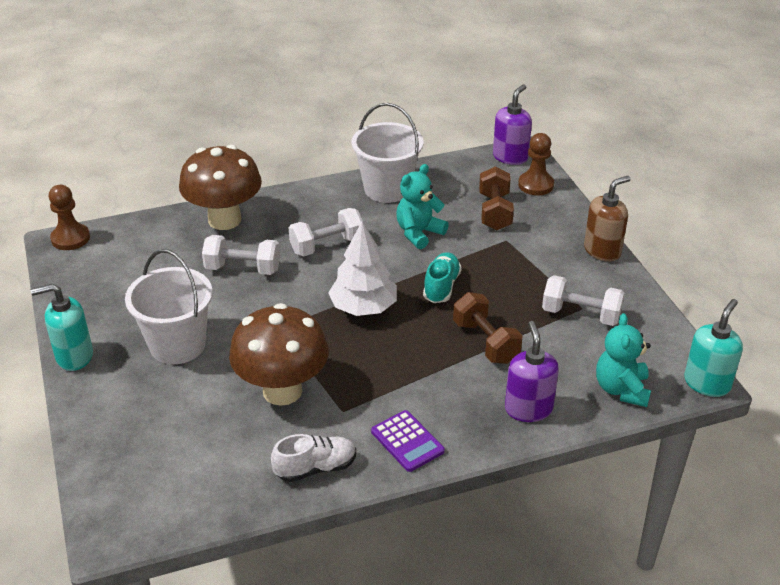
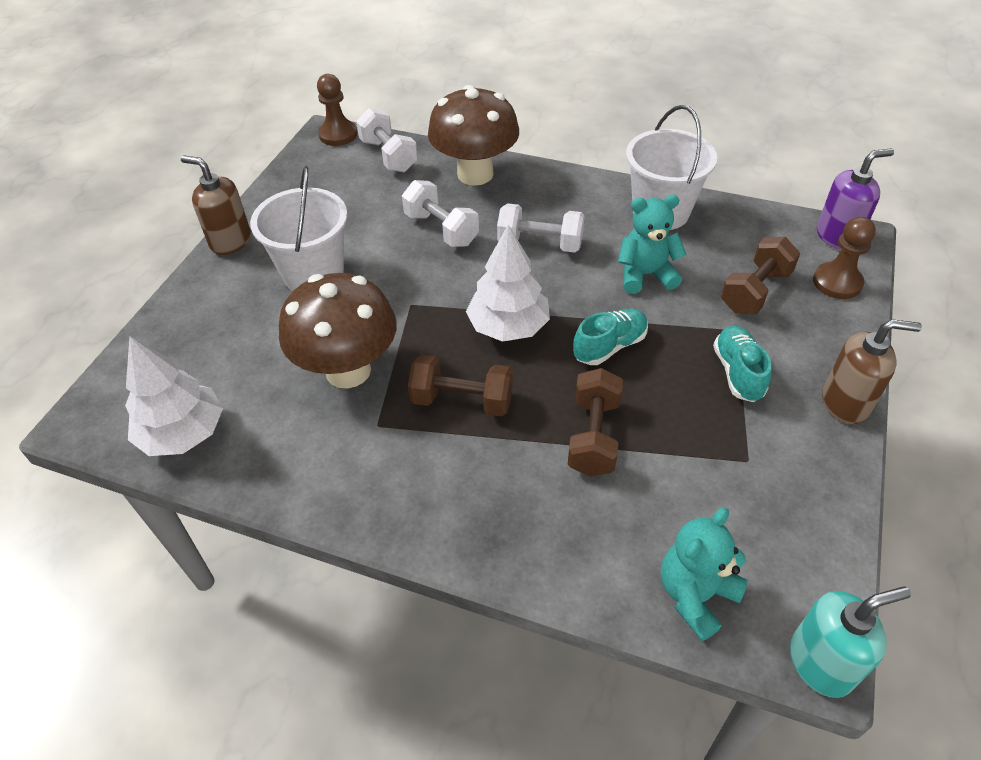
camera: 40 degrees right, 10 degrees up
(74, 356) = (230, 241): turquoise soap dispenser -> brown soap dispenser
(206, 494) = (183, 433): none -> white tree
(316, 468) = (292, 470): white shoe -> none
(383, 366) = (462, 400): none -> brown dumbbell
(407, 441) = (400, 499): purple calculator -> none
(528, 409) = (560, 546): purple soap dispenser -> none
(530, 263) = (737, 372): none -> turquoise shoe
(580, 314) = (738, 468): white dumbbell -> white dumbbell (388, 156)

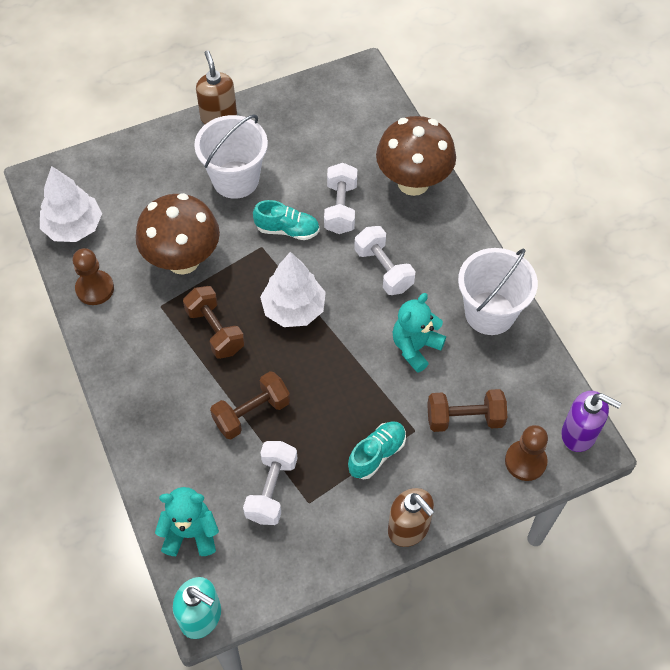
camera: 45 degrees right, 10 degrees up
(338, 134) = (369, 78): brown pawn -> brown pawn (95, 289)
(388, 156) = (379, 122): white dumbbell -> white dumbbell (271, 490)
(610, 346) = (330, 372): turquoise shoe -> turquoise shoe (287, 230)
(645, 275) = (415, 347): turquoise teddy bear -> turquoise teddy bear turned 90 degrees counterclockwise

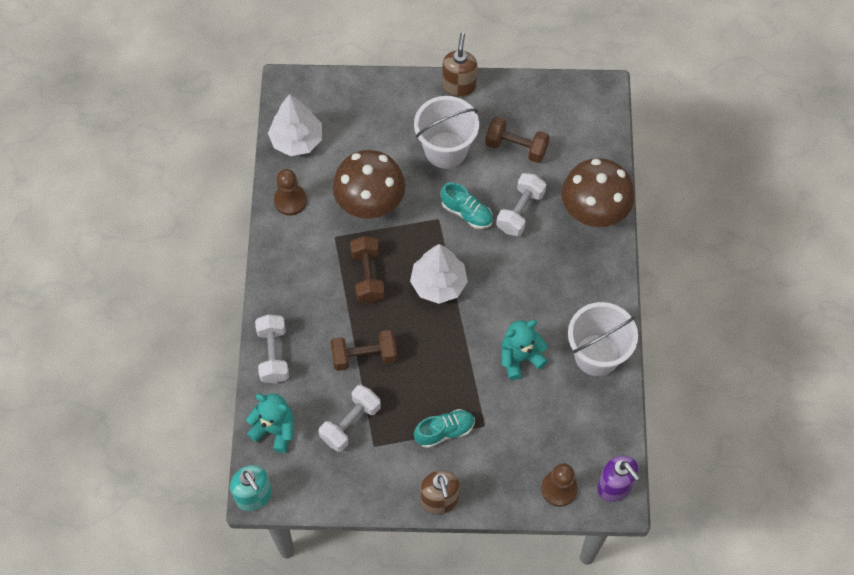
camera: 25 degrees right, 5 degrees up
(383, 270) = (528, 280): white dumbbell -> white dumbbell (273, 355)
(464, 418) = (529, 433): brown dumbbell -> brown dumbbell (516, 147)

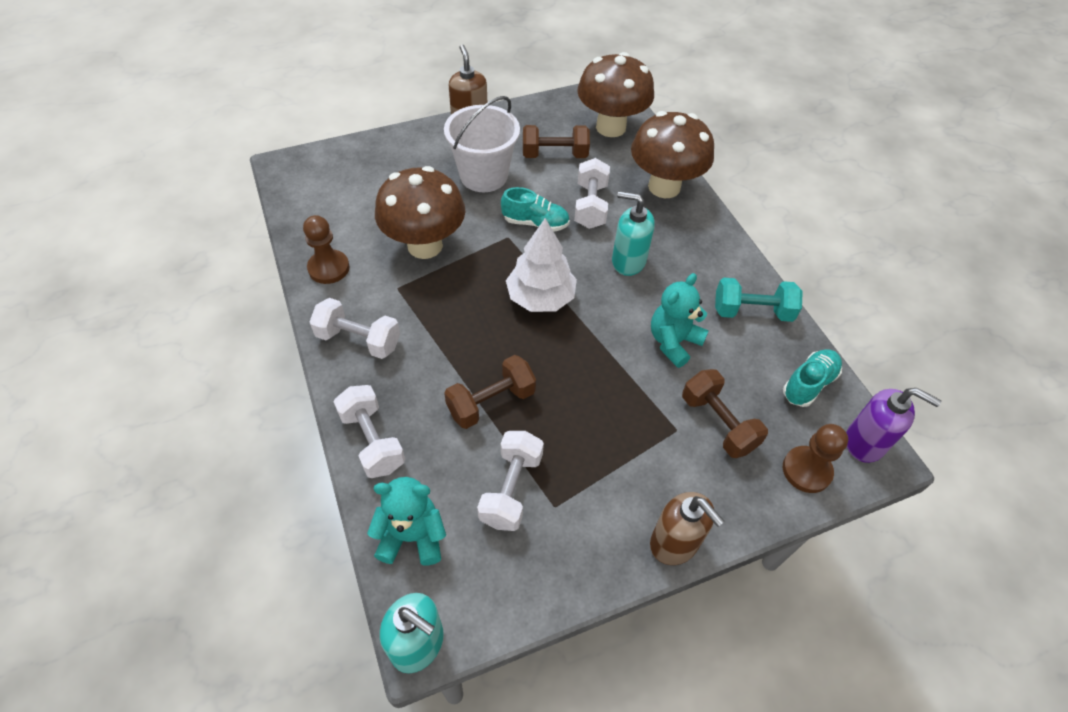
camera: 25 degrees left, 10 degrees down
(291, 272) = (359, 340): none -> white dumbbell
(296, 140) = (313, 210): white tree -> none
(368, 276) = (455, 315): brown dumbbell -> brown dumbbell (718, 423)
(445, 431) = (634, 454): turquoise shoe -> turquoise shoe (808, 384)
(523, 275) = (628, 261): none -> turquoise soap dispenser
(581, 132) = (610, 127): none -> brown mushroom
(596, 355) = (752, 311): white bucket -> turquoise dumbbell

